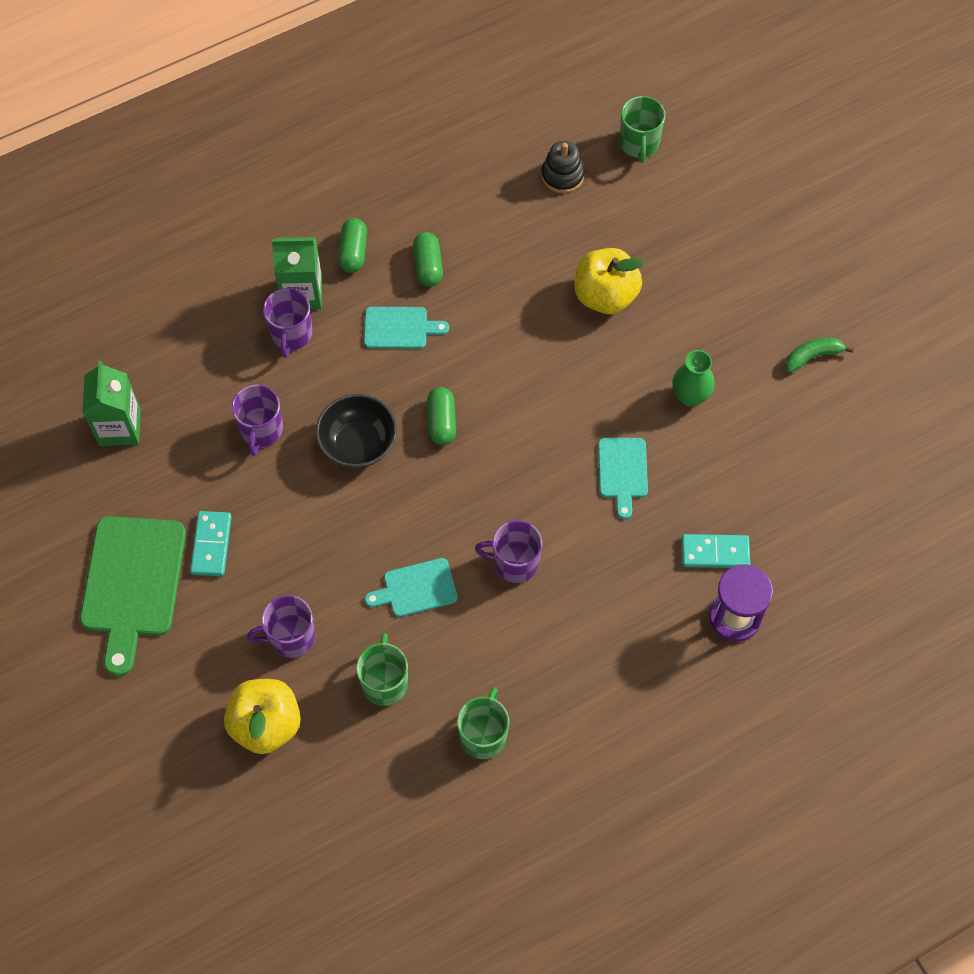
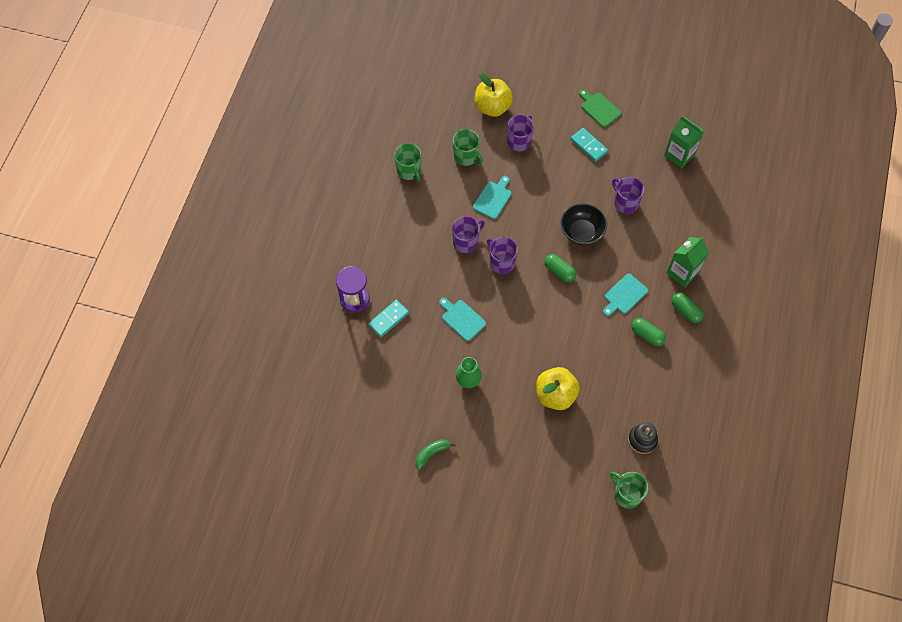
camera: 135 degrees right, 0 degrees up
(133, 583) = (599, 108): green cutting board -> green cutting board, size x0.55
(291, 334) = (664, 251): purple mug -> purple mug (501, 262)
(813, 356) = (432, 453): green banana -> green banana turned 150 degrees counterclockwise

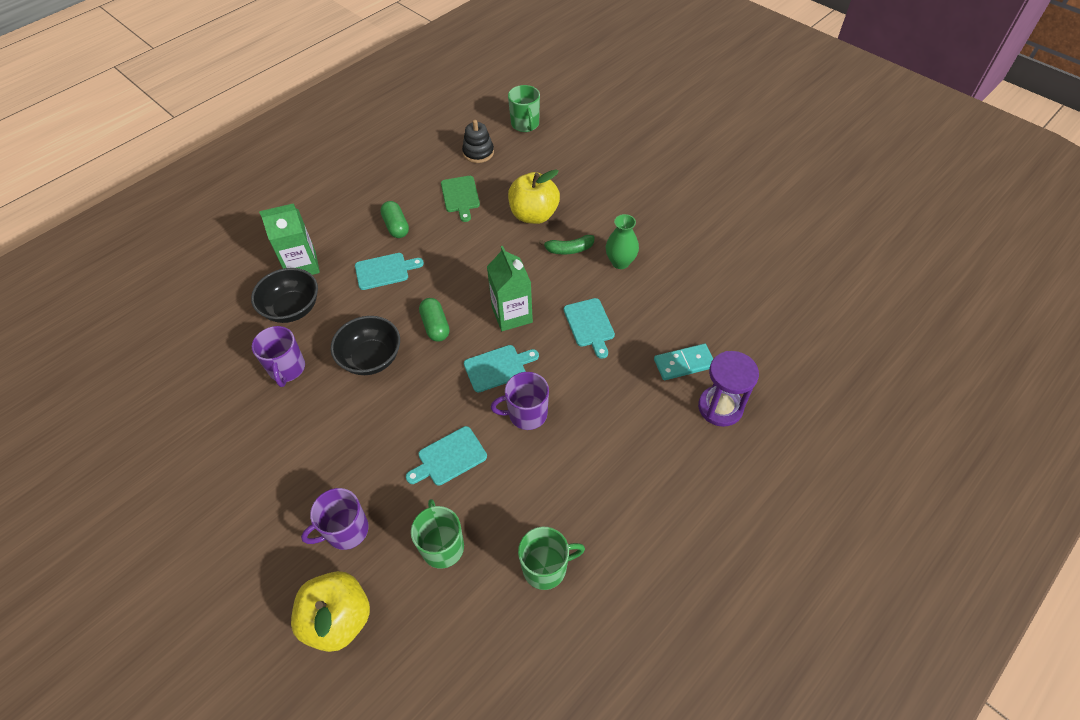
camera: 150 degrees left, 10 degrees down
(409, 171) = (546, 568): green mug -> green mug turned 75 degrees clockwise
(432, 453) = (697, 217): green banana -> green banana (569, 249)
(501, 262) = (498, 367): purple mug -> turquoise cutting board
(589, 146) = (258, 471): turquoise domino -> none
(599, 108) = (189, 524): green cutting board -> green cutting board (460, 196)
(659, 240) = (292, 309): none -> black bowl
(679, 155) = (162, 397): green carton -> green carton (512, 315)
(685, 311) = (336, 231): green capsule -> none

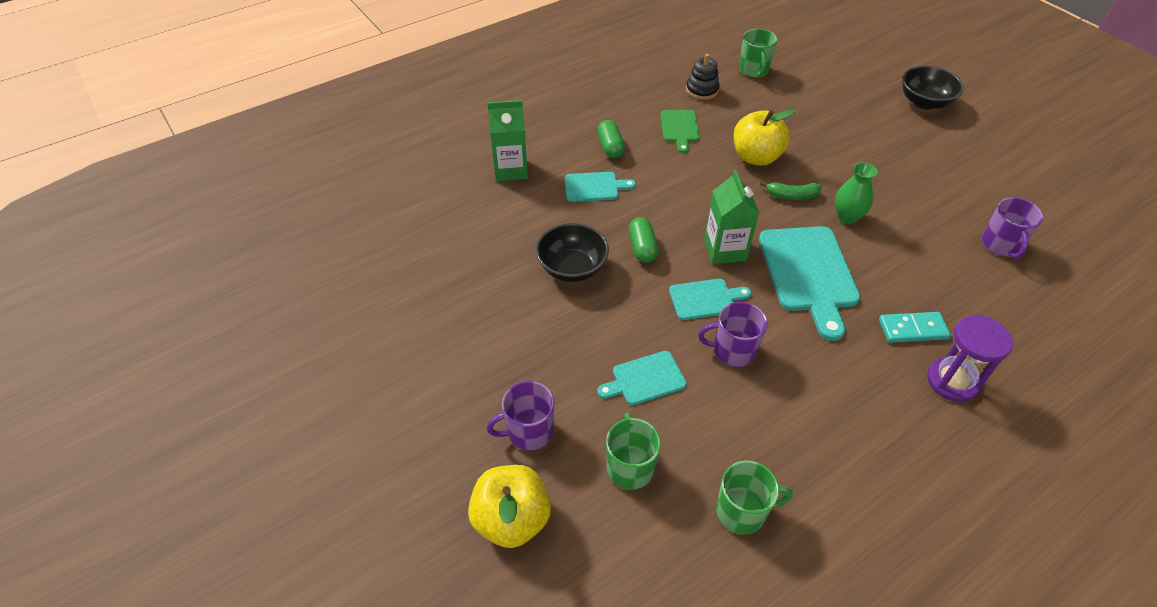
camera: 10 degrees right, 5 degrees down
(287, 369) = (485, 264): purple mug -> purple mug (1000, 245)
(292, 309) = (497, 208): black bowl -> black bowl (924, 102)
(589, 325) = (809, 273): turquoise cutting board -> turquoise cutting board, size x1.83

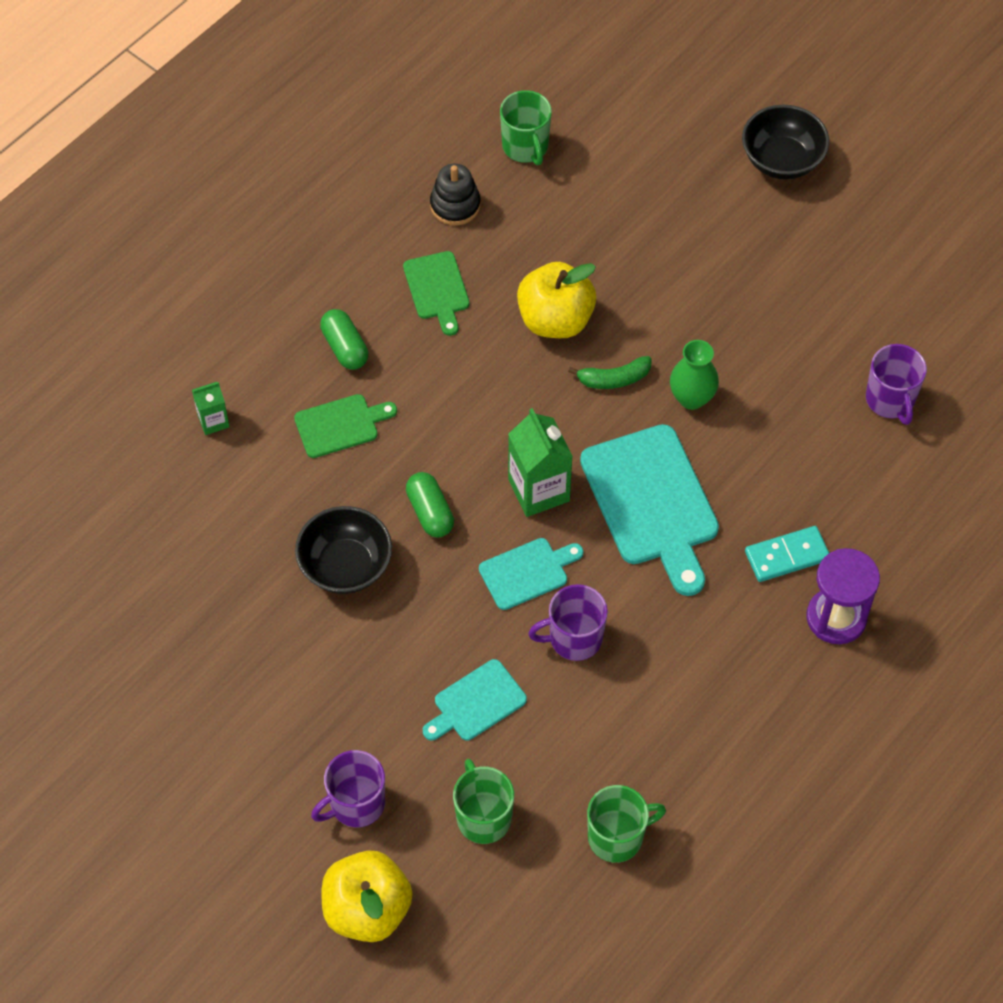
camera: 15 degrees left, 10 degrees up
(511, 169) = (213, 421): green carton -> green carton, size x0.55
(594, 187) = (340, 425): turquoise cutting board -> green cutting board

